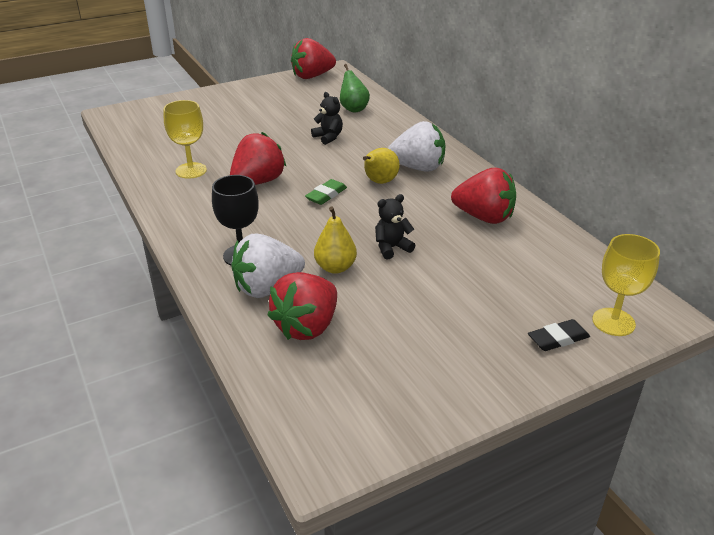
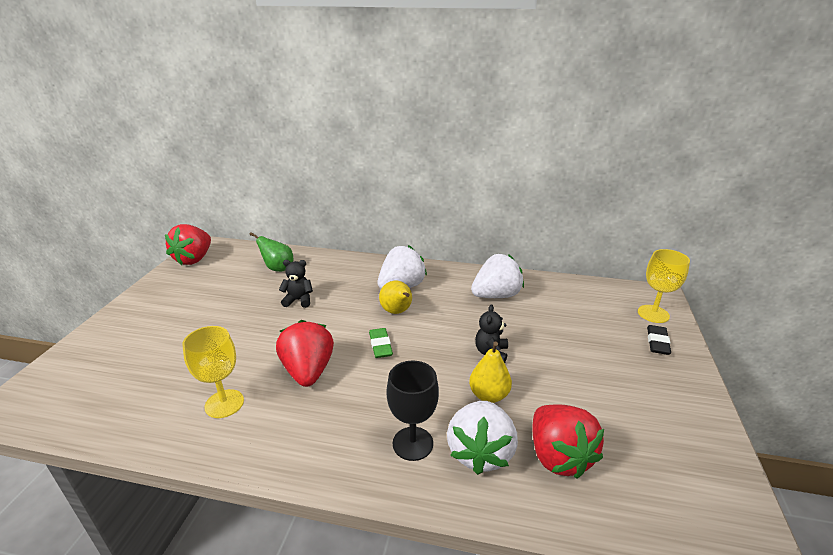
camera: 50 degrees left, 5 degrees down
(484, 217) = (496, 295): red strawberry -> white strawberry

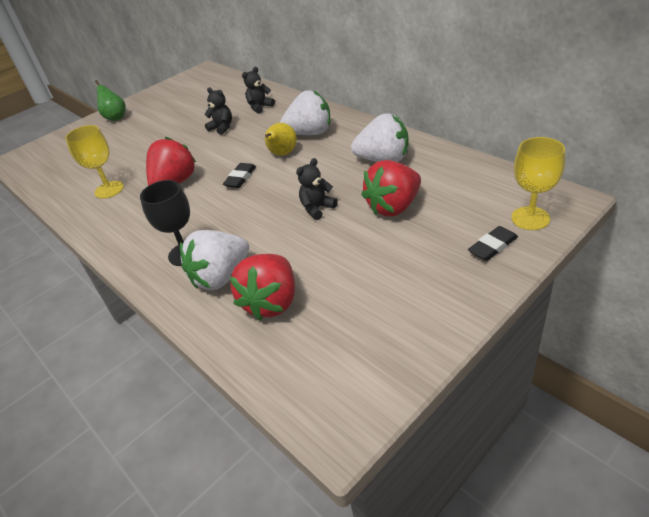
camera: 40 degrees right, 10 degrees up
(194, 259) = (187, 80): red strawberry -> red strawberry (393, 207)
(278, 268) = (234, 98): green pear -> green pear (115, 117)
(319, 272) = (260, 107): none -> black teddy bear
(380, 345) = (240, 178): green eraser -> black eraser
(488, 395) = (275, 240): yellow pear -> none

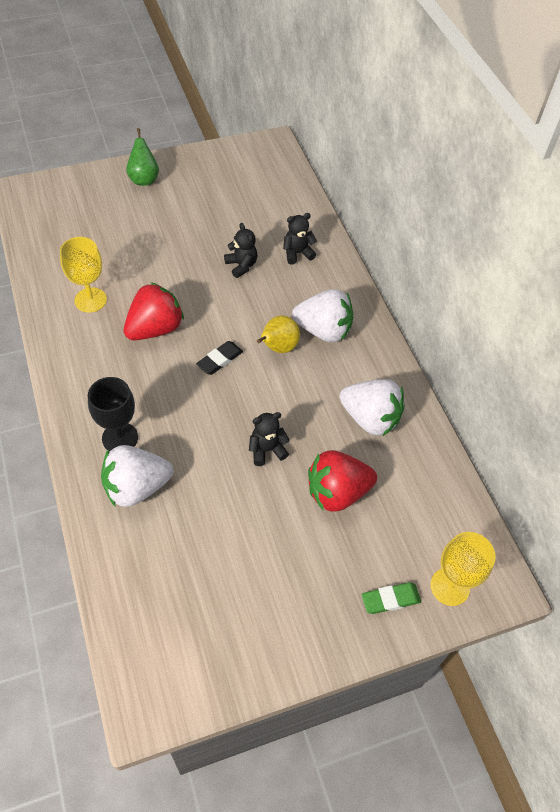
camera: 15 degrees right, 15 degrees up
(271, 302) = (163, 545): red strawberry -> none
(492, 246) = (390, 599): black eraser -> green eraser

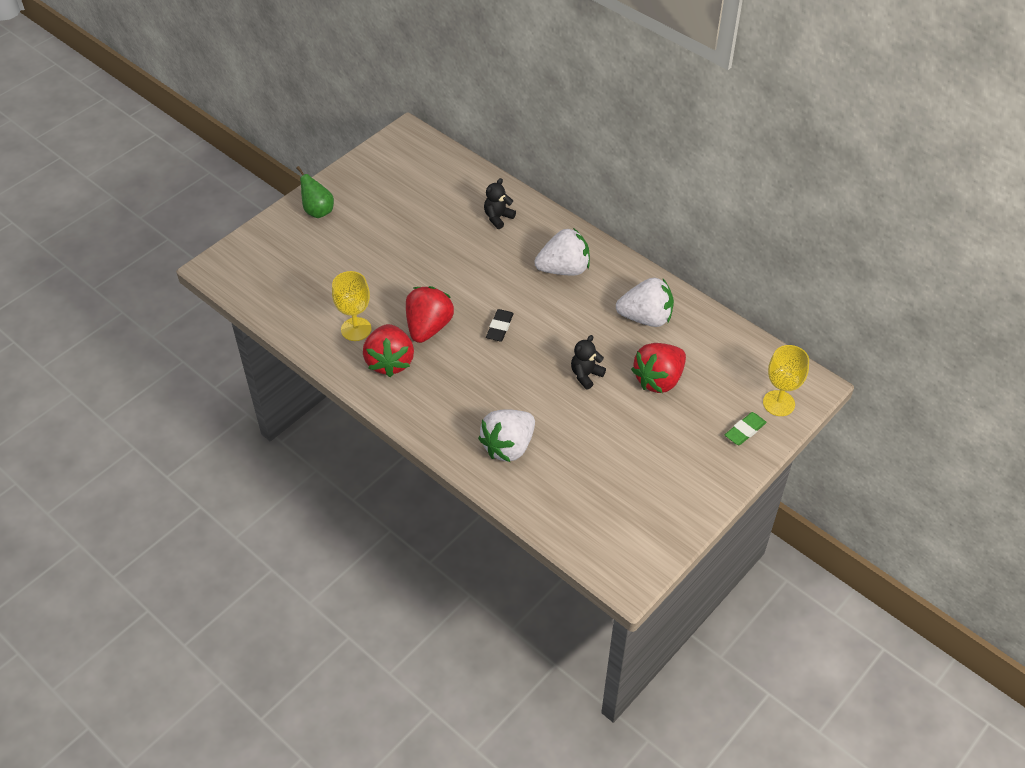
camera: 25 degrees left, 5 degrees down
(95, 345) = (390, 362): none -> red strawberry
(120, 438) = (467, 419): black goblet -> none
(241, 265) = (460, 247): black teddy bear -> none
(278, 347) = (538, 298): yellow pear -> none

